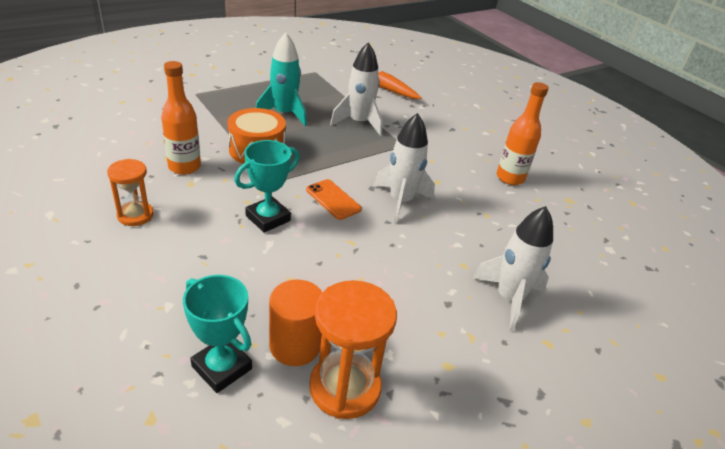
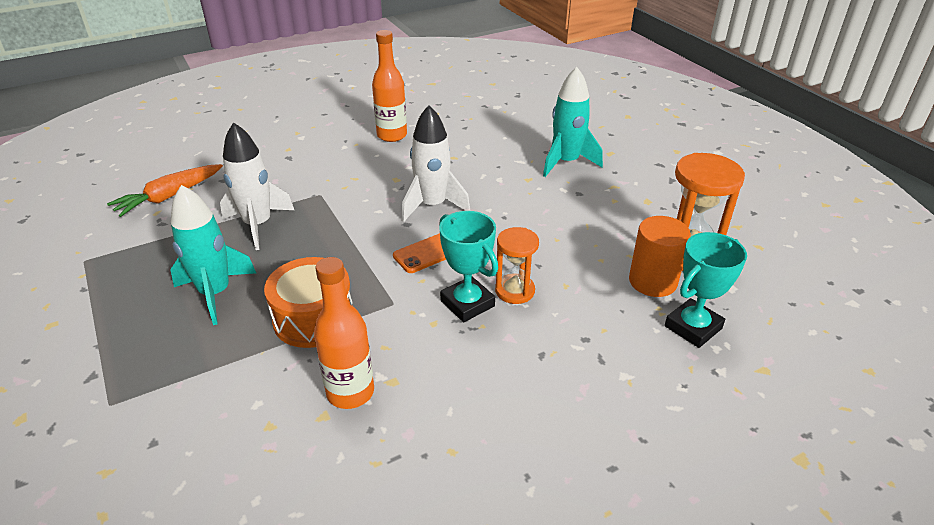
camera: 80 degrees left, 0 degrees up
(135, 215) = (468, 431): orange hourglass -> orange hourglass (515, 291)
(509, 298) = (566, 162): white rocket -> turquoise rocket

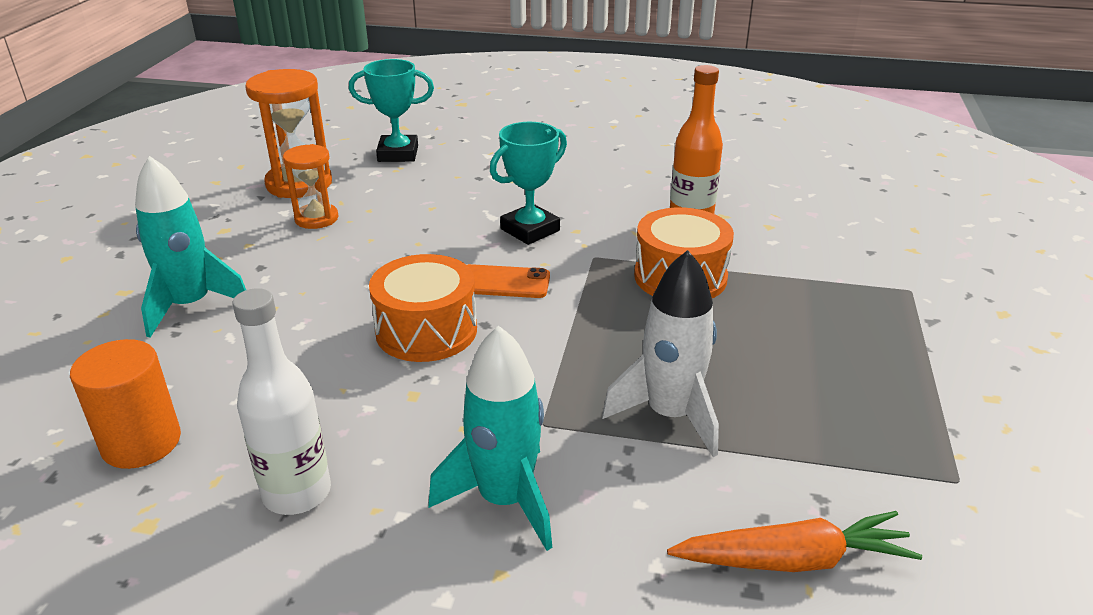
camera: 140 degrees left, 5 degrees down
(215, 293) = (773, 345): turquoise rocket -> turquoise rocket (505, 500)
(392, 135) = (297, 493): orange bottle -> white bottle
(432, 205) = (426, 330): white rocket -> orange drum
(467, 303) = (530, 230): turquoise trophy -> turquoise trophy turned 45 degrees clockwise
(515, 291) = (478, 221): orange hourglass -> orange hourglass (316, 218)
(652, 281) = (365, 182): orange cylinder -> orange cylinder (141, 443)

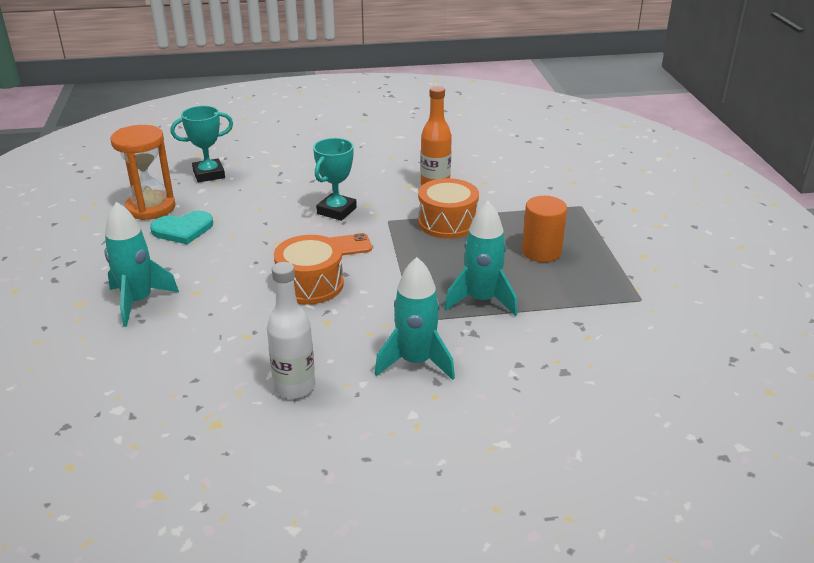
camera: 20 degrees left, 0 degrees up
(141, 443) = (175, 385): orange cylinder -> orange cylinder (541, 252)
(316, 218) = (183, 229): orange hourglass -> turquoise heart
(669, 415) = (481, 300): white rocket -> turquoise rocket
(793, 559) = (577, 353): orange carrot -> none

